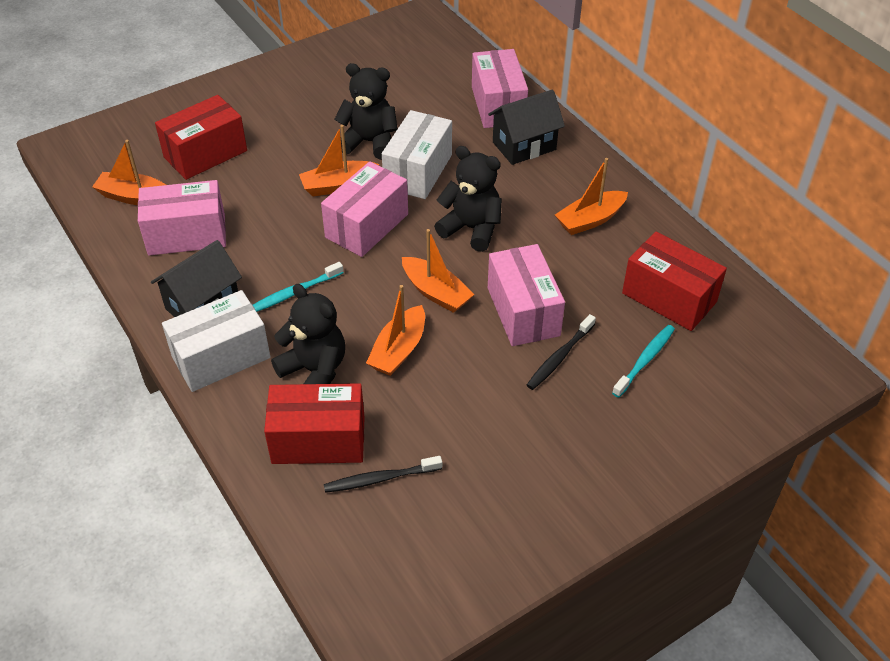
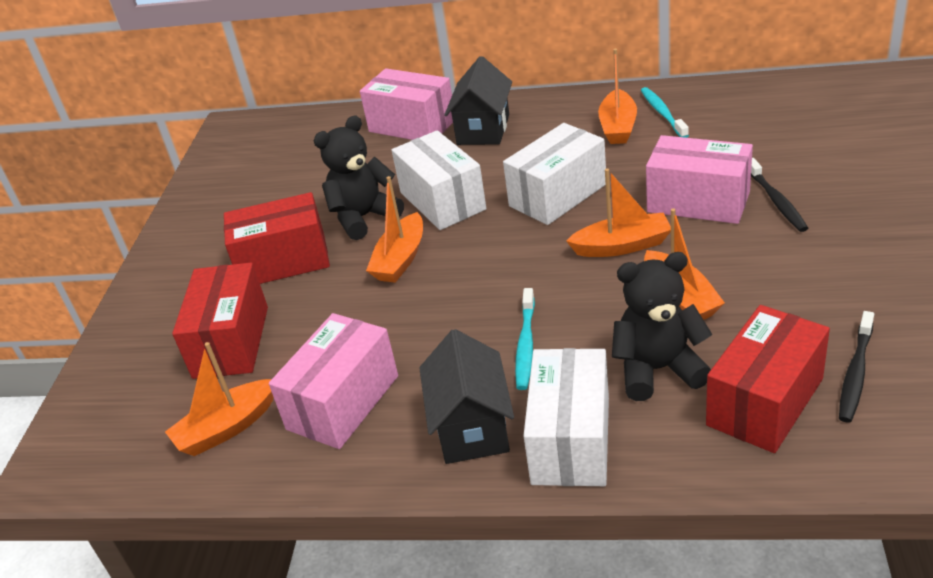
camera: 45 degrees left, 10 degrees down
(367, 226) = (481, 259): pink box -> none
(471, 229) = (558, 195): black teddy bear -> white box
(644, 360) = (819, 157): turquoise toothbrush -> turquoise toothbrush (662, 113)
(669, 297) = (754, 120): red box -> red box (283, 261)

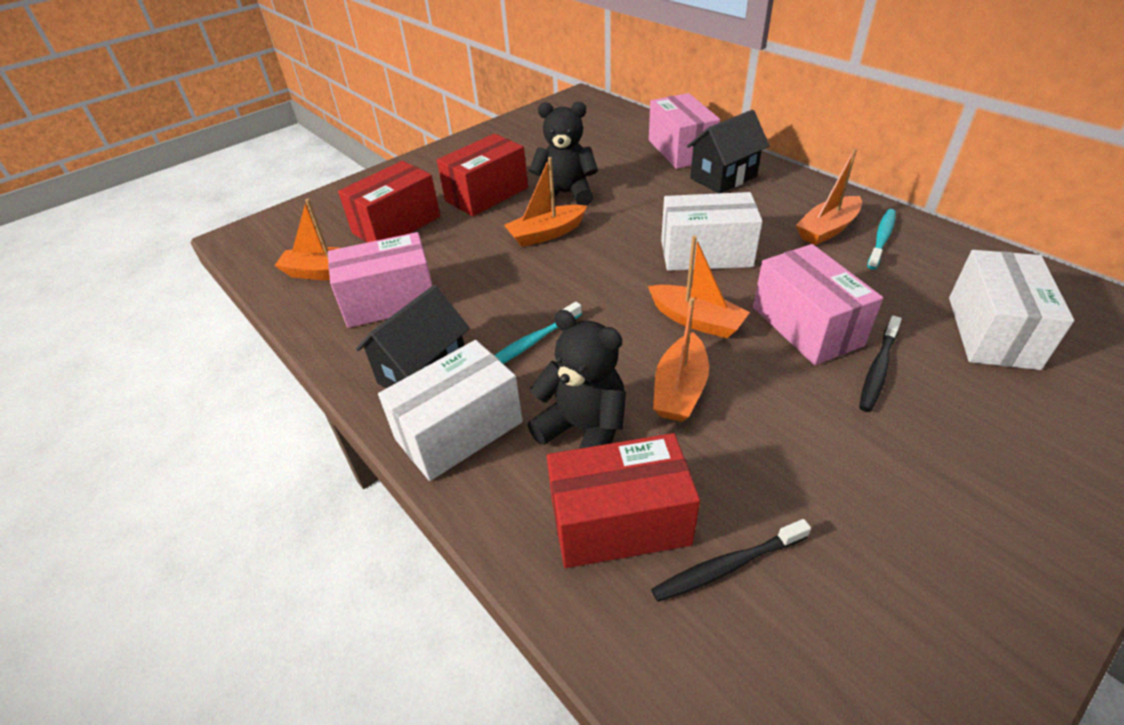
camera: 40 degrees right, 5 degrees up
(283, 261) = (486, 194): red box -> red box turned 75 degrees counterclockwise
(442, 201) = (625, 211): white box -> white box (992, 332)

